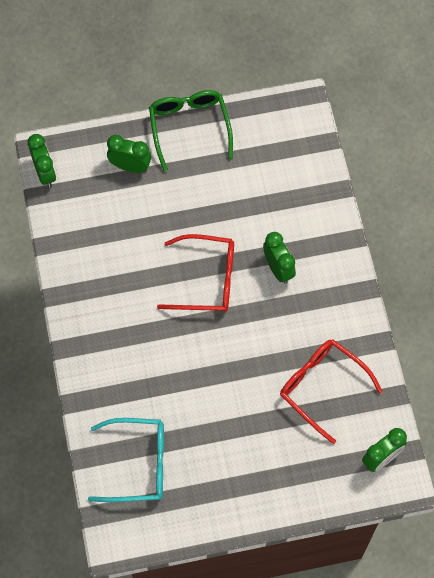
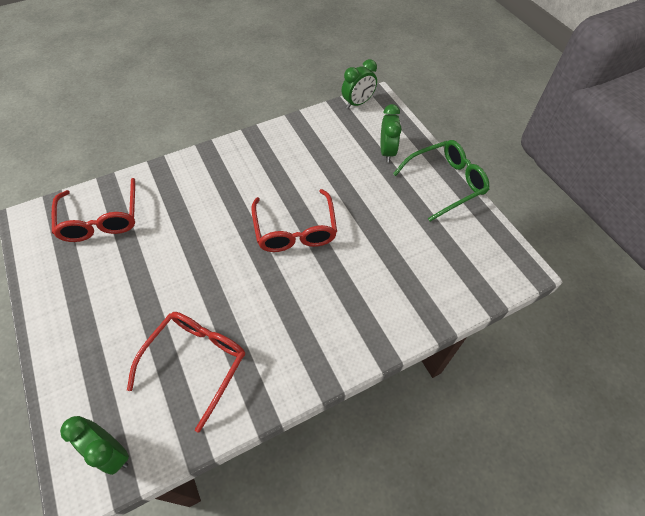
camera: 75 degrees right, 10 degrees down
(137, 464) = (101, 219): turquoise glasses -> red glasses
(278, 269) = (325, 288): green clock -> none

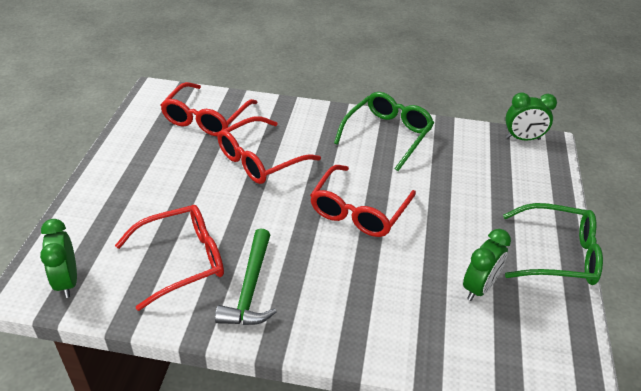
camera: 35 degrees right, 15 degrees down
(183, 231) = (260, 160): none -> red glasses
(264, 152) = (387, 135): none -> green glasses
(270, 348) = (250, 288): none -> green hammer
(387, 152) = (516, 194): green clock -> green clock (479, 287)

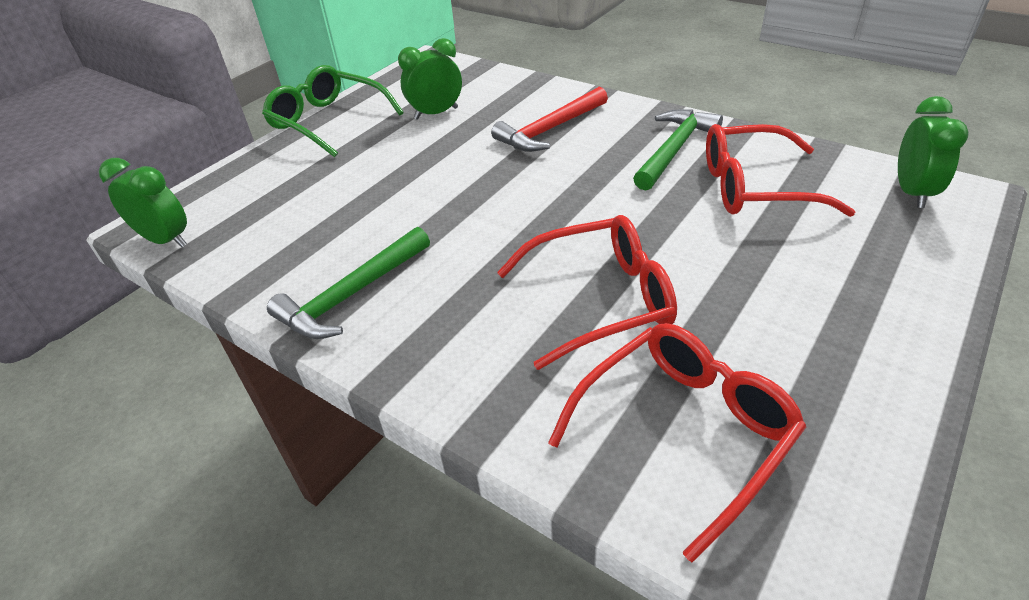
camera: 150 degrees left, 0 degrees up
(359, 210) = (496, 196): red glasses -> none
(364, 289) = (549, 130): none -> red hammer
(387, 135) = (351, 295): green glasses -> green hammer

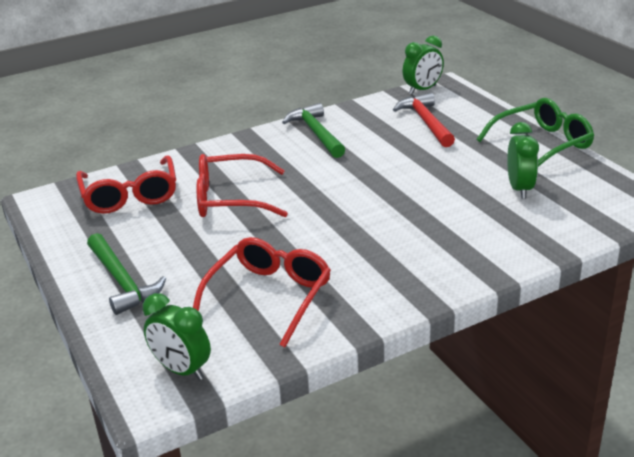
camera: 115 degrees right, 10 degrees down
(549, 130) = (444, 233): red hammer -> red hammer (426, 122)
(600, 300) = (231, 199): red glasses -> red glasses turned 75 degrees clockwise
(674, 149) = (356, 281): green hammer -> green hammer (122, 281)

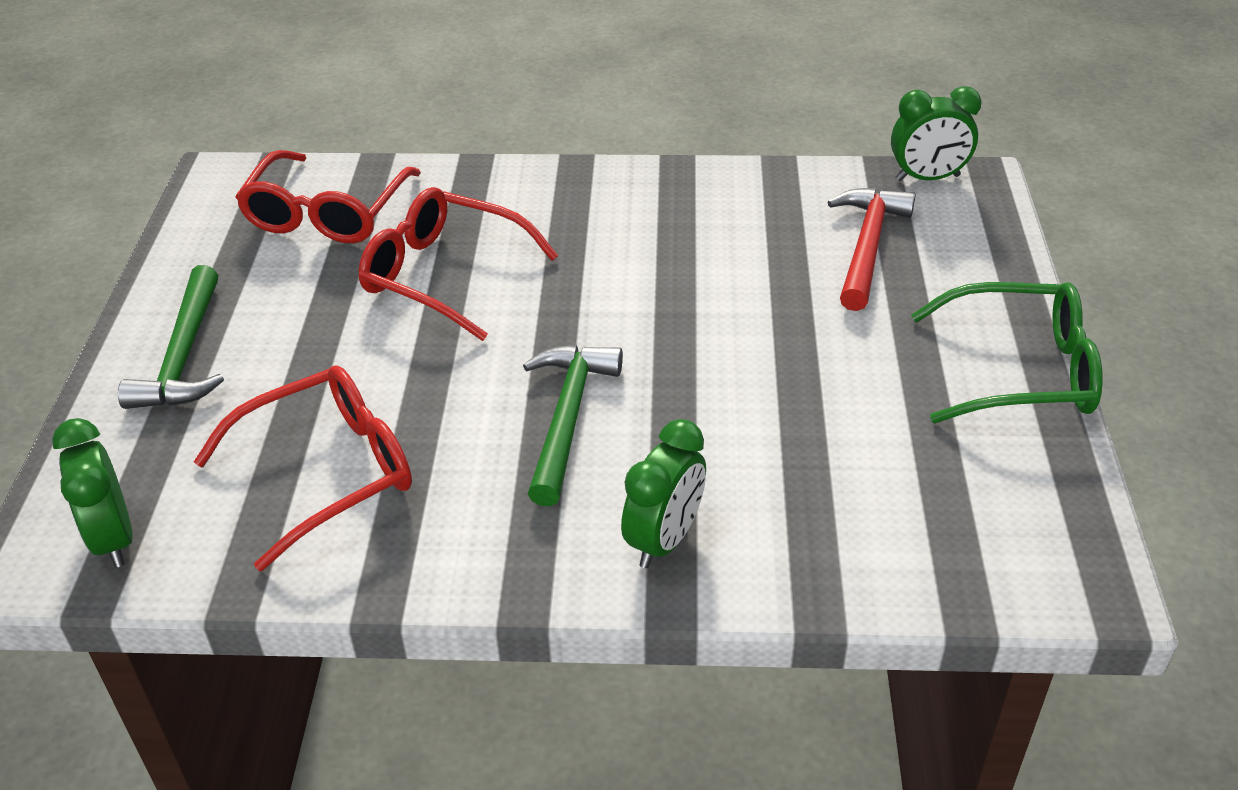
camera: 30 degrees right, 10 degrees up
(316, 133) = (676, 202): green hammer -> green hammer (568, 417)
(520, 189) = (887, 446): green clock -> green clock (664, 540)

